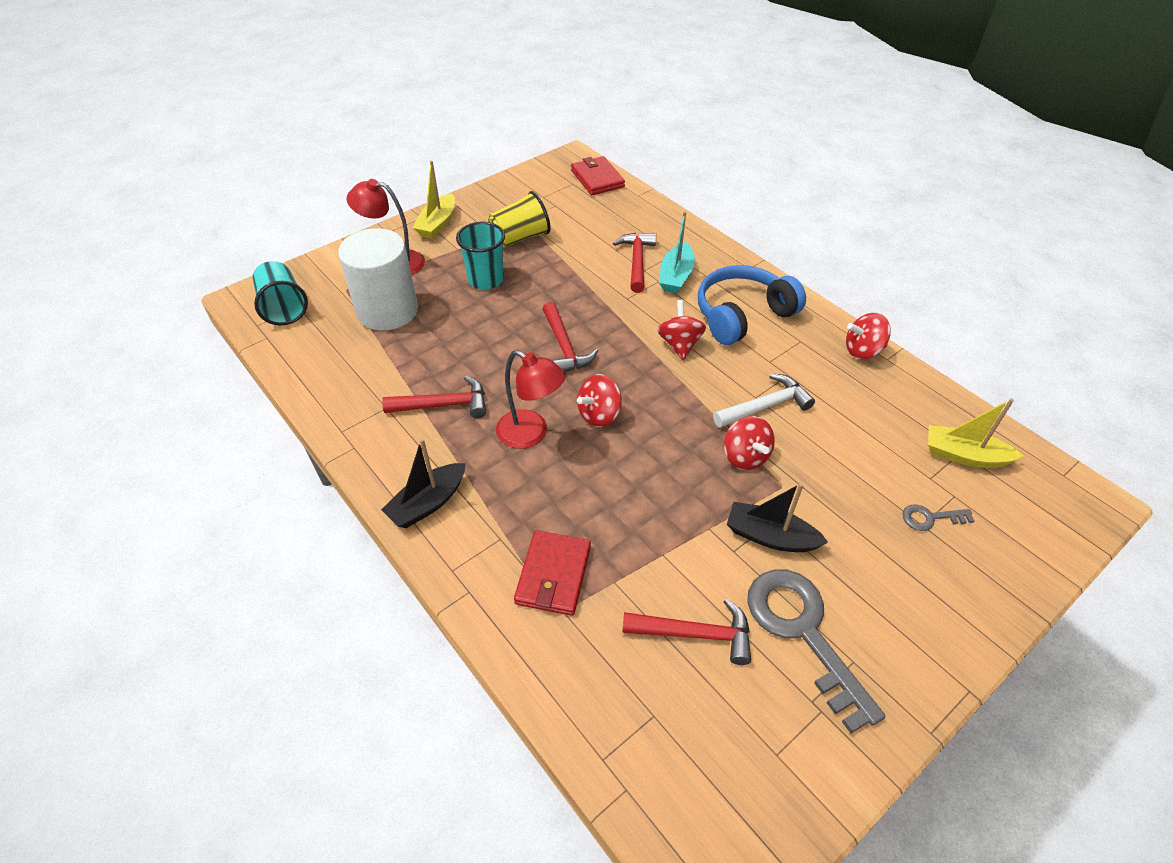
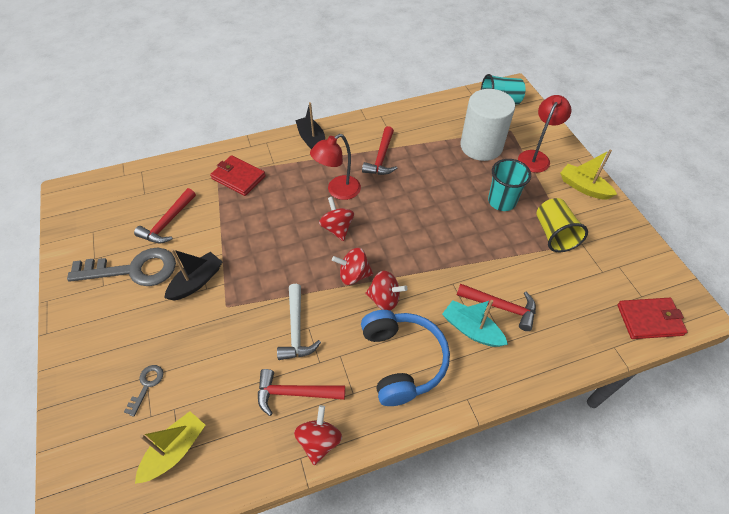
camera: 110 degrees right, 5 degrees up
(564, 347) = (409, 228): red hammer -> red hammer (294, 393)
(745, 456) = (260, 295): red spinning top -> red spinning top (353, 275)

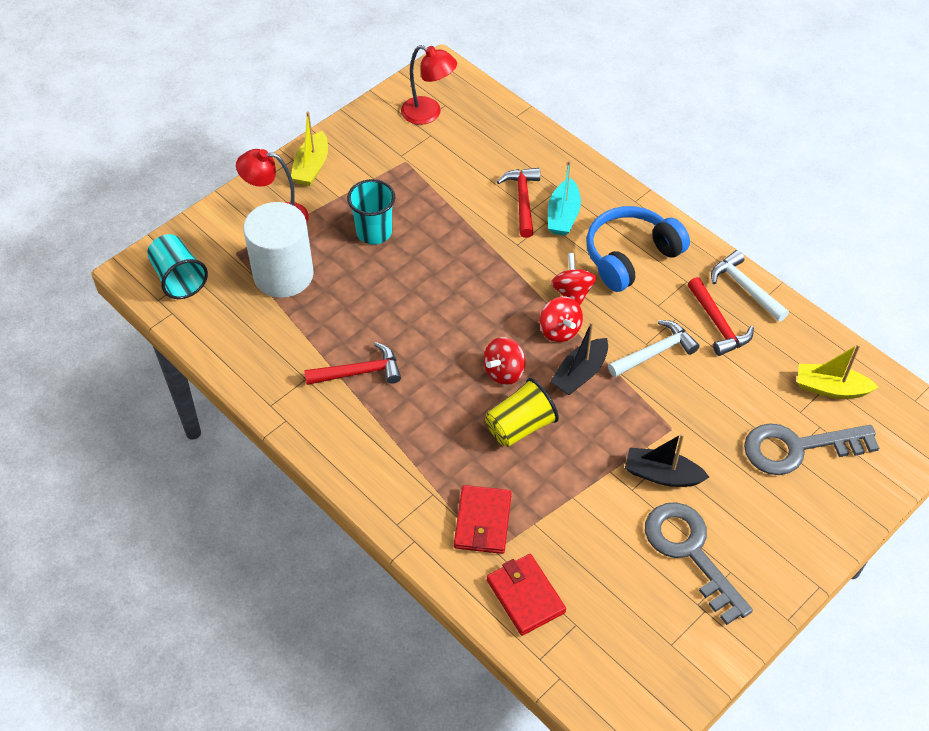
camera: 115 degrees left, 0 degrees up
(147, 385) = (797, 448): grey key -> grey key, size x2.24
(168, 223) = (604, 560): red hammer -> none
(312, 140) = (364, 467): black boat -> black boat (580, 373)
(319, 441) = (745, 288): red spinning top -> white hammer
(338, 191) = (444, 396): red lamp -> red lamp (428, 114)
(554, 234) = (400, 179): yellow cup -> yellow cup (520, 426)
(649, 320) = (470, 97): red wallet -> red wallet (525, 596)

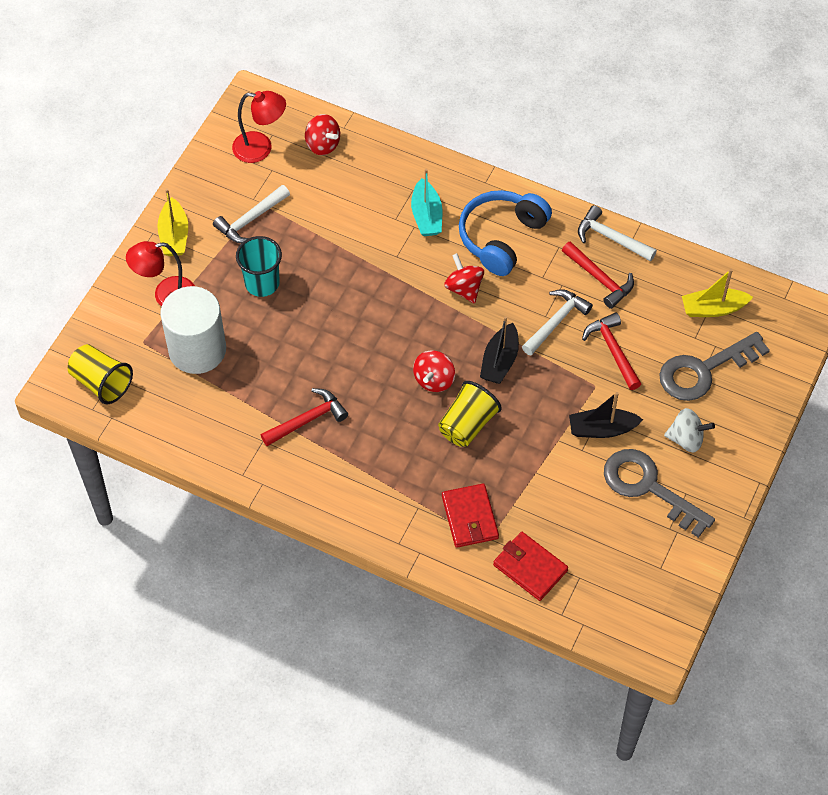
camera: 20 degrees left, 5 degrees up
(179, 278) = (101, 382): turquoise cup -> yellow cup
(389, 173) = (250, 220): none -> white hammer
(522, 200) = (384, 211): red hammer -> red hammer (612, 350)
(559, 330) = (466, 327): red spinning top -> red spinning top (322, 145)
(752, 514) = (686, 439): none -> white spinning top

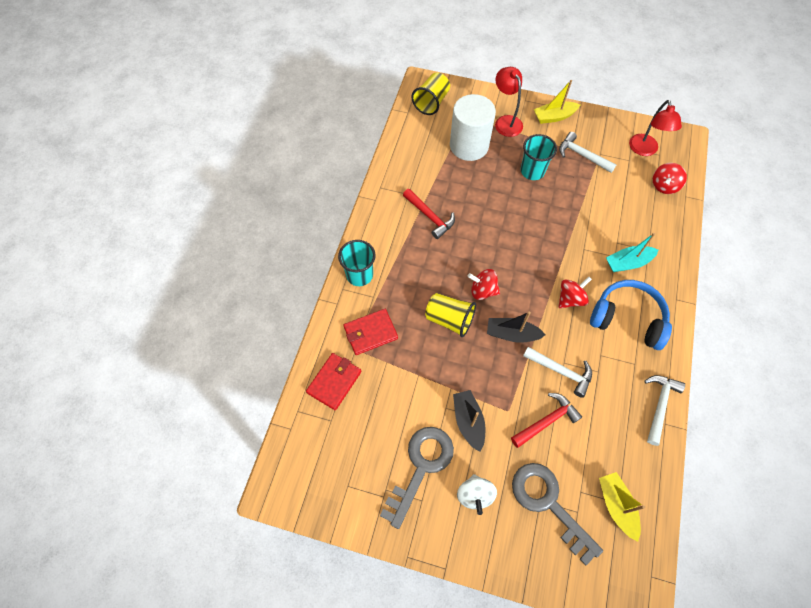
camera: 80 degrees right, 5 degrees up
(382, 519) = (359, 275): none -> turquoise cup
(600, 279) = (614, 401): red hammer -> none

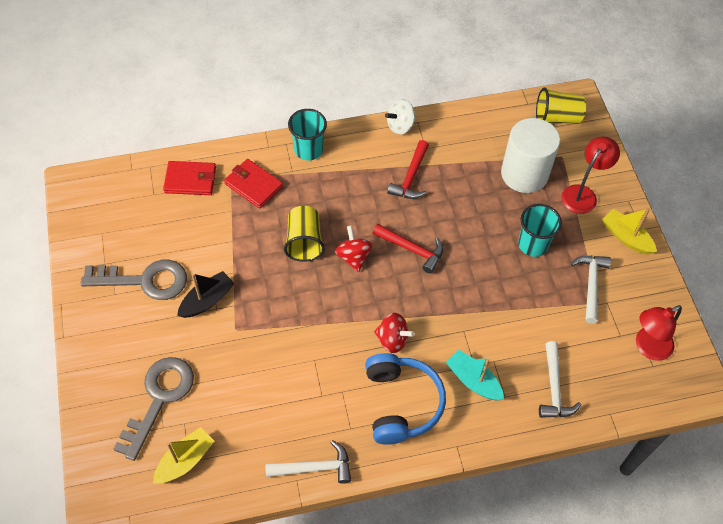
camera: 60 degrees right, 5 degrees down
(475, 495) = (139, 333): white spinning top -> white spinning top (400, 126)
(512, 334) = (319, 301): black boat -> none
(547, 421) = (242, 367): red hammer -> red hammer (412, 249)
(561, 371) = (302, 361): white hammer -> white hammer (554, 388)
(664, 186) = (608, 385): red spinning top -> none

